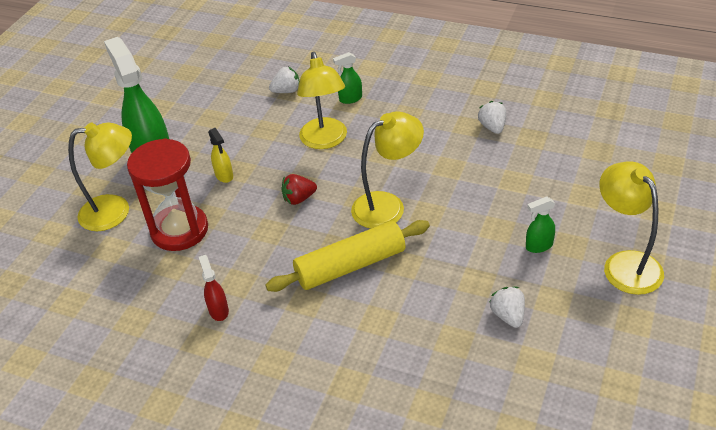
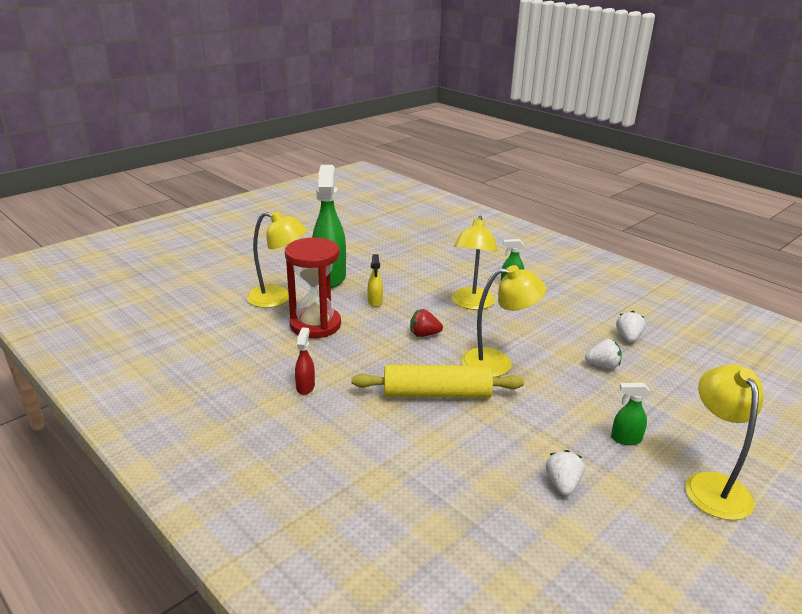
camera: 20 degrees right, 15 degrees down
(286, 91) = (461, 265): white strawberry -> white strawberry (602, 365)

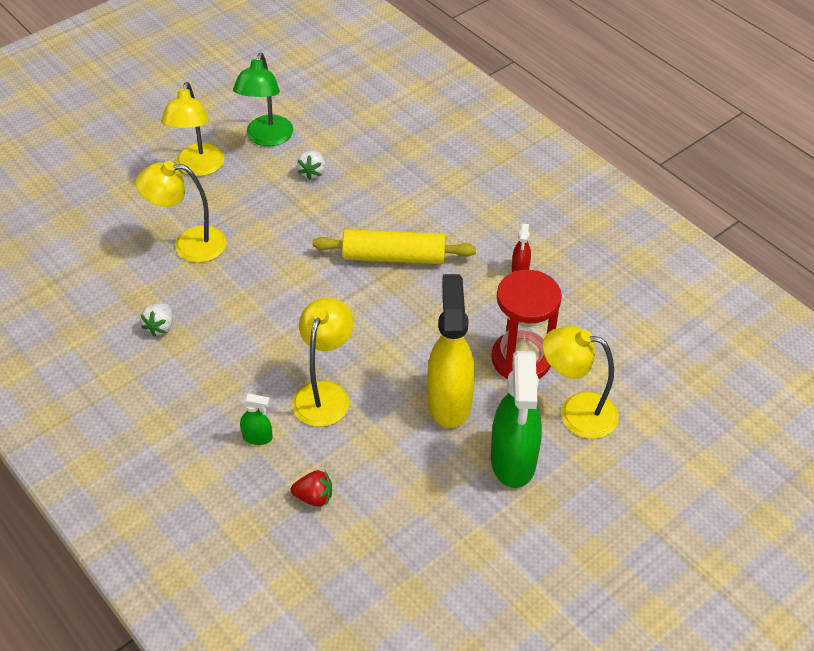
camera: 175 degrees left, 20 degrees up
(375, 302) = (449, 401): yellow spray bottle -> yellow spray bottle, size x2.30
(424, 334) = (394, 339): red strawberry -> red strawberry (314, 497)
(497, 363) = (323, 294): yellow lamp -> yellow lamp (189, 245)
(602, 365) = (214, 286): white strawberry -> none
(625, 439) = (241, 206): green spray bottle -> none
(652, 535) = (267, 138): none -> green lamp

